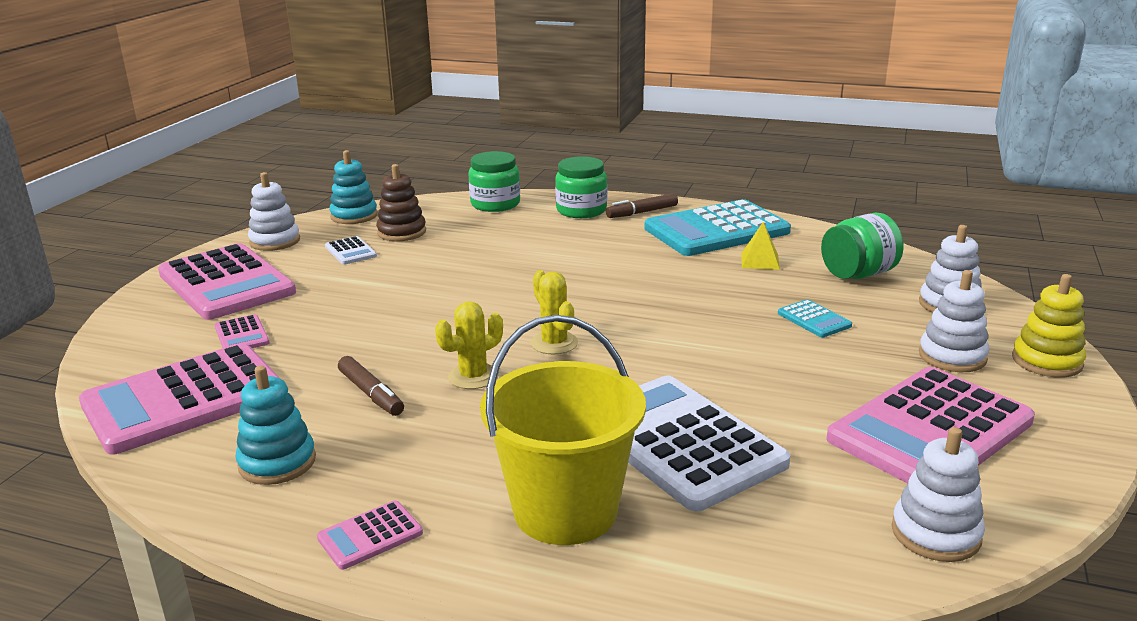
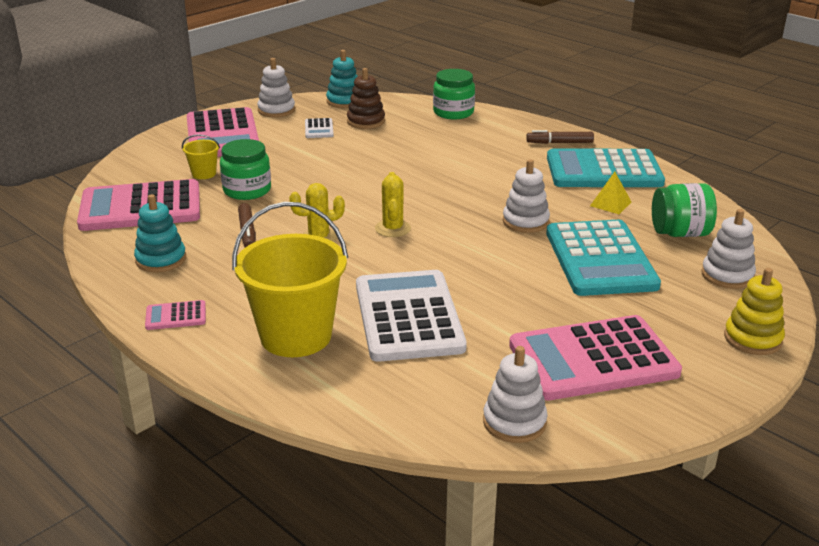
camera: 25 degrees right, 5 degrees up
(242, 335) = (204, 174): pink calculator -> yellow bucket
(581, 210) = (513, 131): green jar -> green jar (247, 190)
(814, 319) = (600, 259): turquoise calculator -> turquoise calculator, size x2.38
(952, 356) = (677, 314): white stacking toy -> white stacking toy (525, 221)

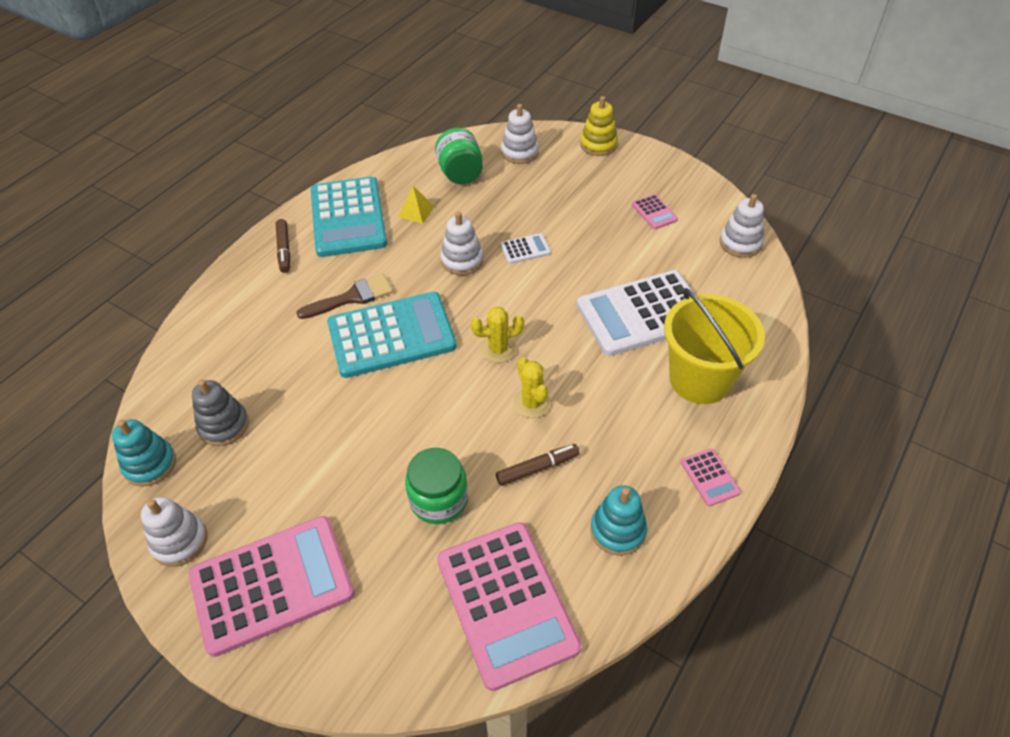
camera: 100 degrees left, 20 degrees up
(204, 174) = (400, 564): yellow bucket -> none
(319, 129) = (249, 471): white calculator -> white calculator (525, 249)
(366, 121) = (224, 425): brown stacking toy -> grey stacking toy
(453, 112) = (196, 344): green jar -> none
(487, 168) = (351, 297): none -> brown brush
(593, 359) = (654, 212): pink calculator -> pink calculator, size x0.42
(600, 259) = (515, 214): turquoise calculator -> turquoise calculator (391, 335)

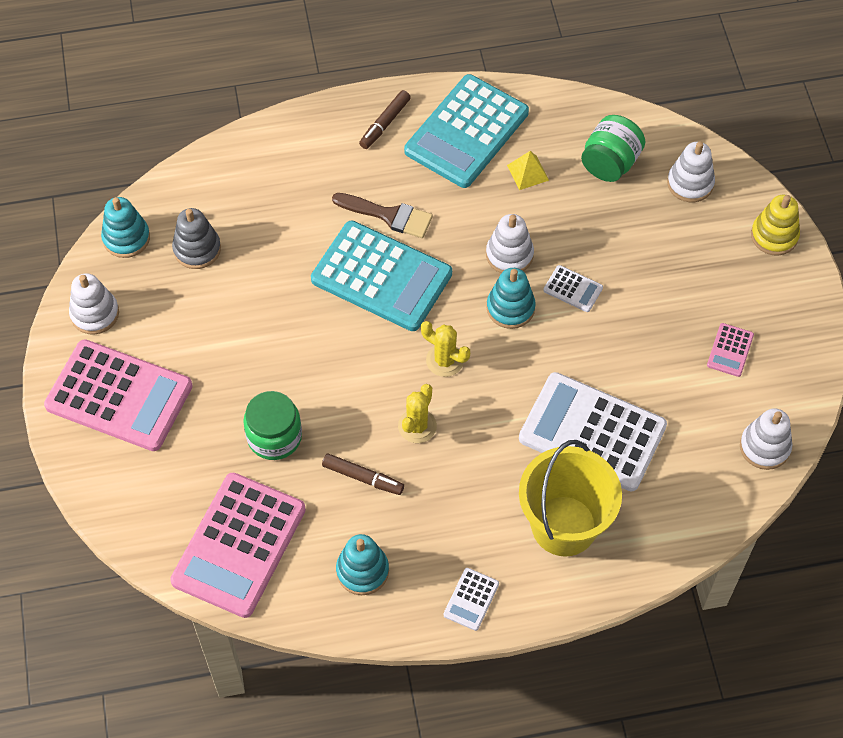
camera: 45 degrees right, 10 degrees up
(501, 287) = (510, 308): none -> turquoise stacking toy
(710, 477) = (471, 599): pink calculator -> white calculator

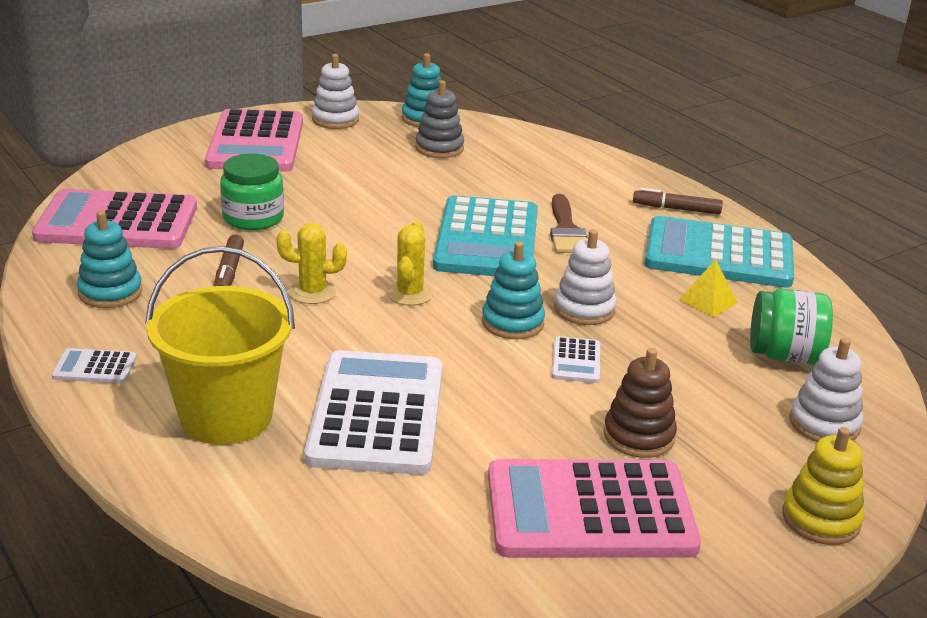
camera: 65 degrees right, 30 degrees down
(667, 291) = (638, 436): none -> brown stacking toy
(730, 350) = (590, 511): pink calculator -> pink calculator, size x2.38
(764, 447) = (448, 579): white stacking toy -> none

